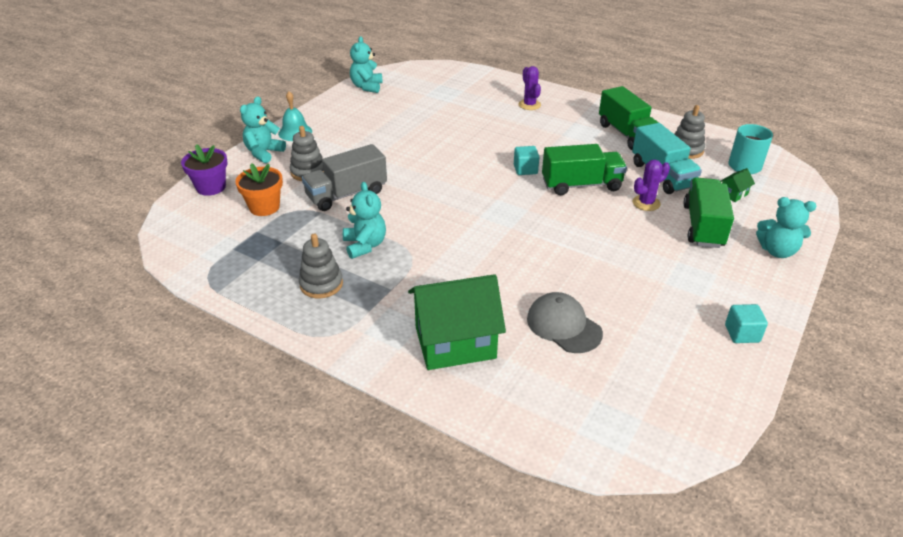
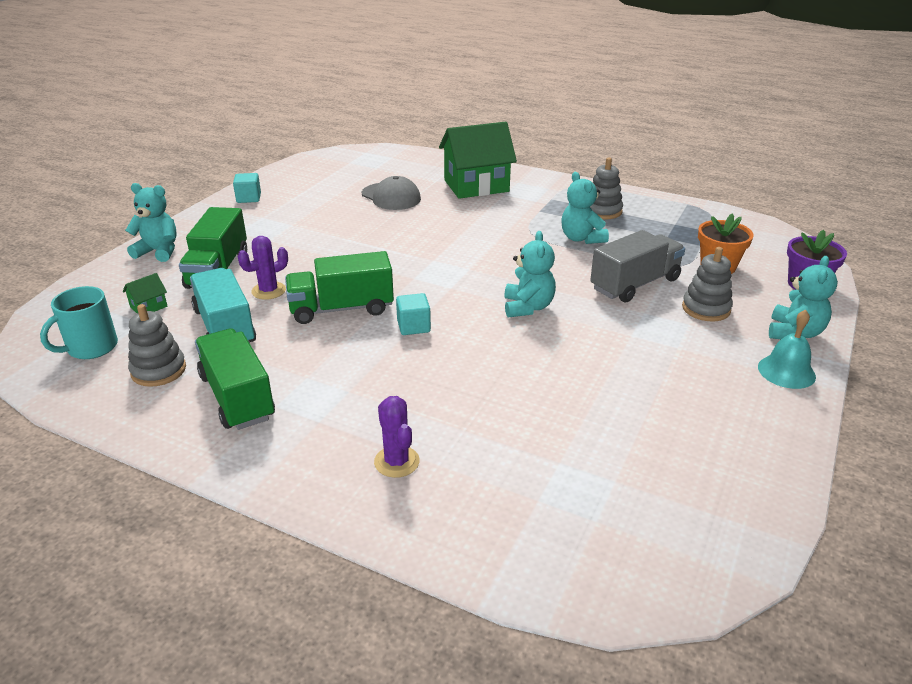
camera: 175 degrees right, 5 degrees down
(367, 87) = (752, 499): turquoise teddy bear -> turquoise teddy bear (528, 307)

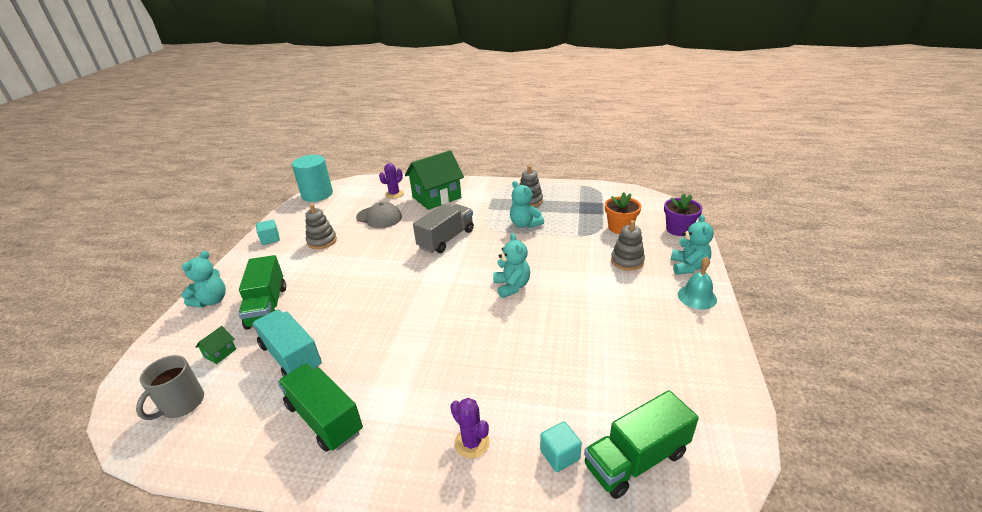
camera: 15 degrees left, 0 degrees up
(91, 348) = (181, 404): turquoise mug -> grey mug
(158, 251) = (212, 301): turquoise teddy bear -> turquoise teddy bear turned 120 degrees clockwise
(158, 370) = (249, 411): grey stacking toy -> grey stacking toy (322, 241)
(268, 291) = (315, 316): purple cactus -> purple cactus (394, 194)
(324, 157) = (317, 194): none -> turquoise cylinder
(341, 309) = (378, 319): green truck -> green truck (636, 459)
(413, 326) = (438, 321): turquoise cube -> turquoise cube (560, 455)
(635, 284) = (574, 252): grey truck -> grey truck (446, 239)

